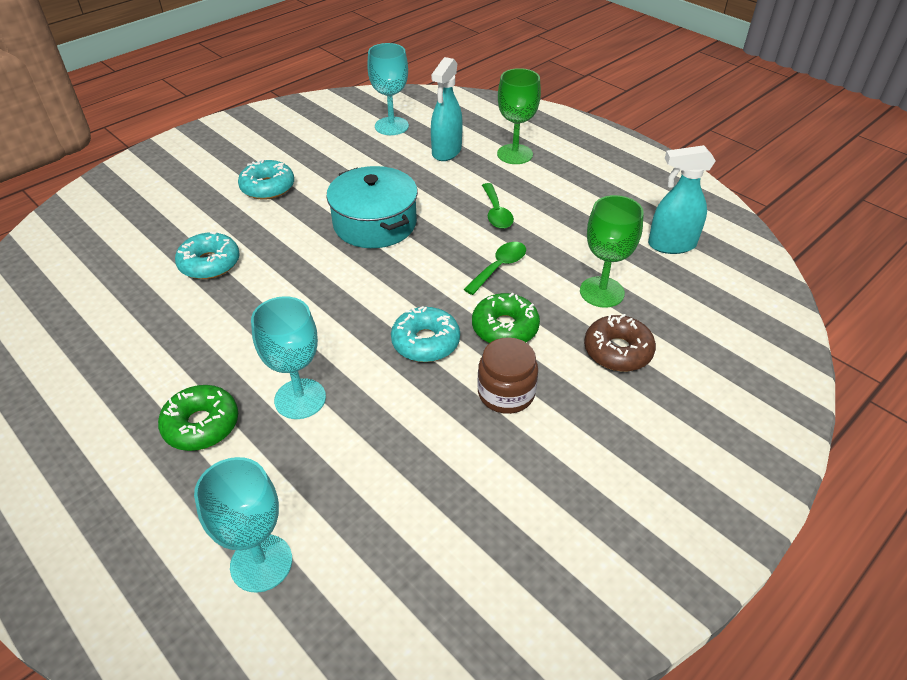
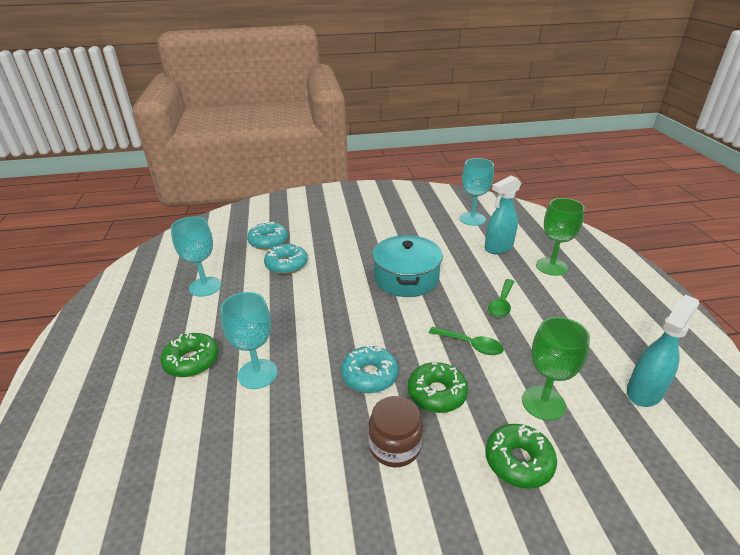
camera: 35 degrees right, 10 degrees down
(261, 563) = (135, 473): turquoise goblet -> turquoise goblet (205, 286)
(268, 187) = (359, 231): turquoise donut -> turquoise donut (268, 241)
(499, 267) = (471, 345): green spoon -> green spoon turned 45 degrees clockwise
(617, 351) = (518, 461): brown donut -> green donut
(671, 245) = (644, 392): turquoise spray bottle -> turquoise spray bottle turned 105 degrees clockwise

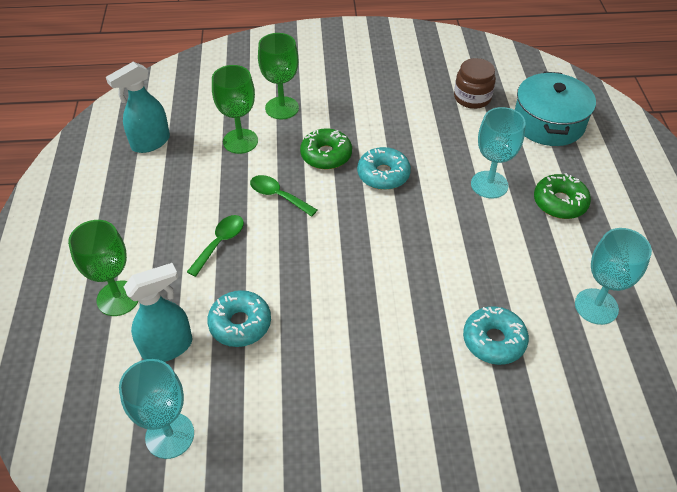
camera: 175 degrees left, 15 degrees up
(268, 241) = (537, 404): turquoise donut -> turquoise donut (240, 324)
(395, 446) = (368, 123): brown jar -> brown jar (472, 98)
(406, 278) = (323, 296): turquoise pot -> turquoise pot (548, 123)
(518, 461) = (282, 108): green donut -> green goblet

